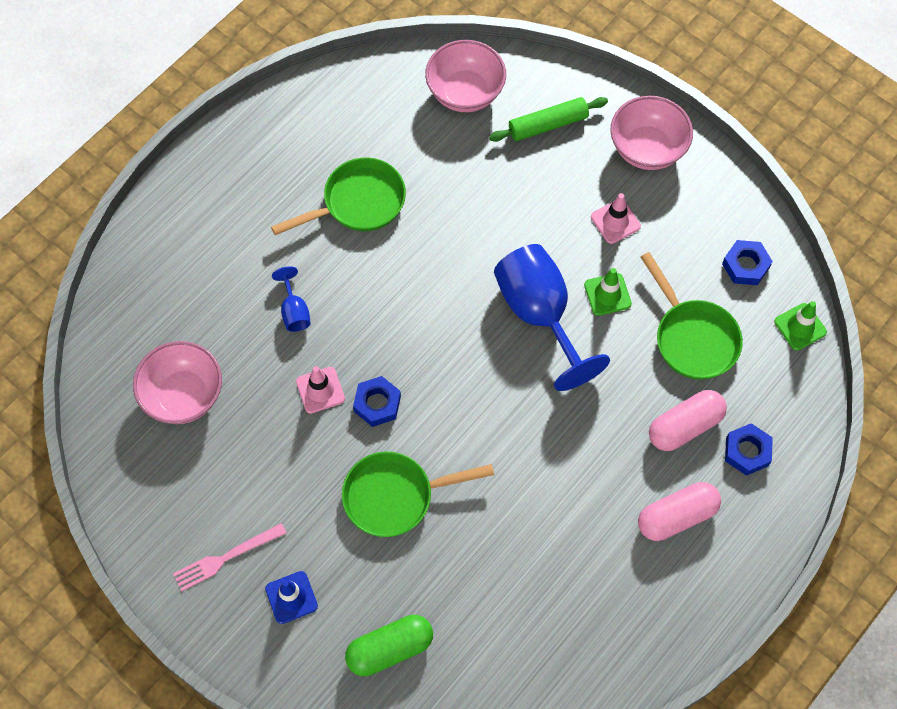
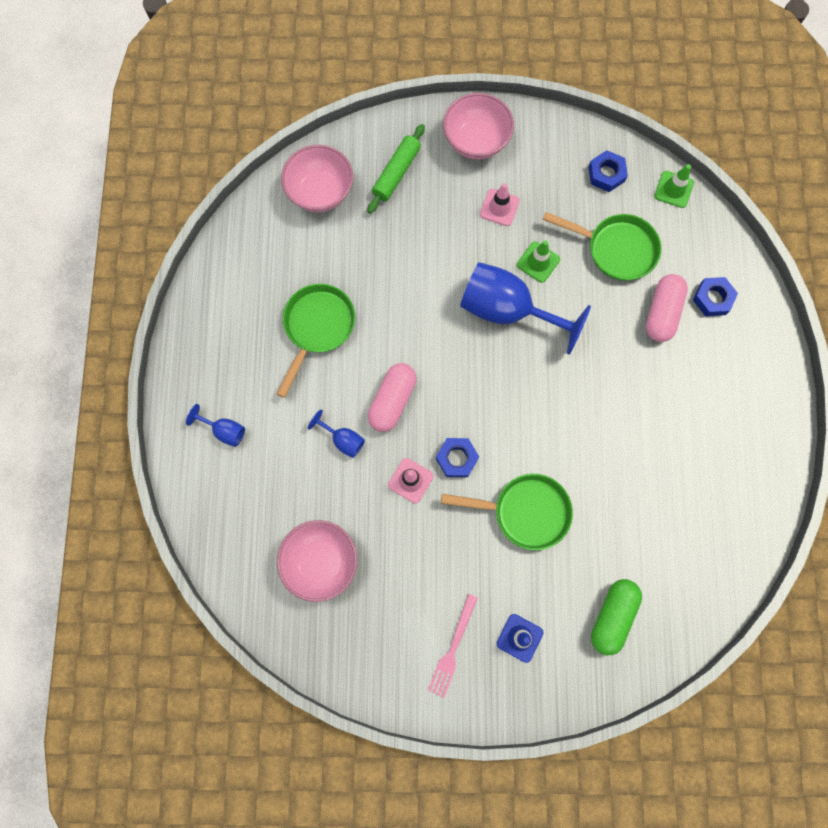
camera: 40 degrees left, 10 degrees up
(204, 227) = (224, 431): none -> blue goblet
(395, 496) = (525, 511): green pan -> green pan turned 120 degrees counterclockwise
(676, 516) = (708, 377): pink capsule -> pink capsule (392, 401)

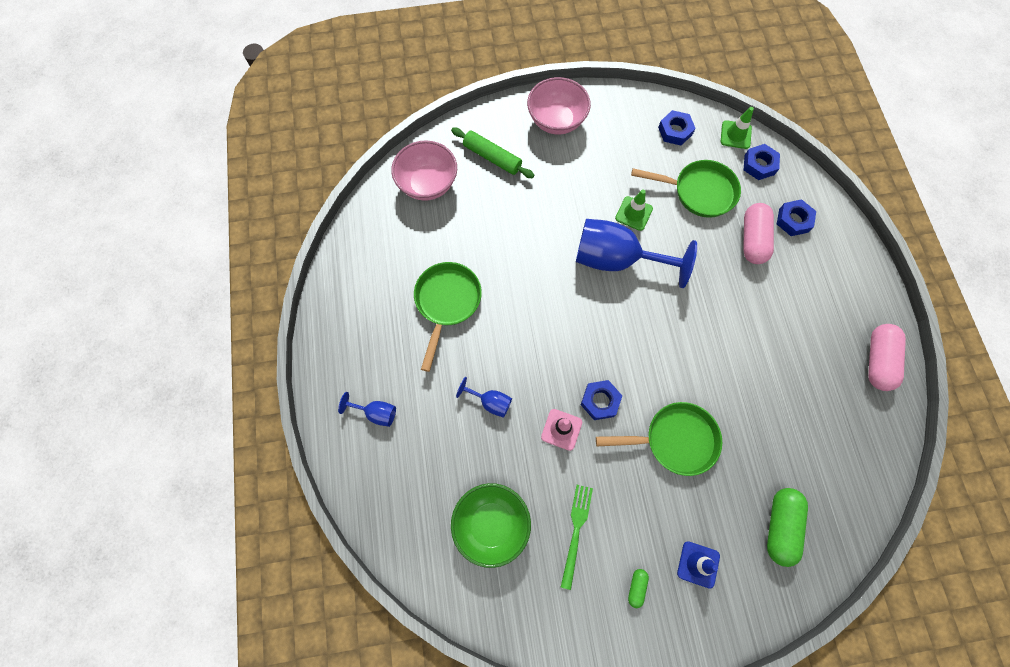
camera: 10 degrees left, 5 degrees down
(320, 562) = (491, 524): pink bowl -> green bowl
(392, 401) = (529, 358): pink capsule -> pink capsule (878, 360)
(396, 173) = (492, 157): green rolling pin -> green rolling pin turned 75 degrees counterclockwise
(404, 584) = (576, 532): none -> green fork
(453, 648) = (636, 587): pink fork -> green capsule
(499, 207) = (589, 173): pink traffic cone -> none
(691, 229) = (759, 165): none -> blue nut

